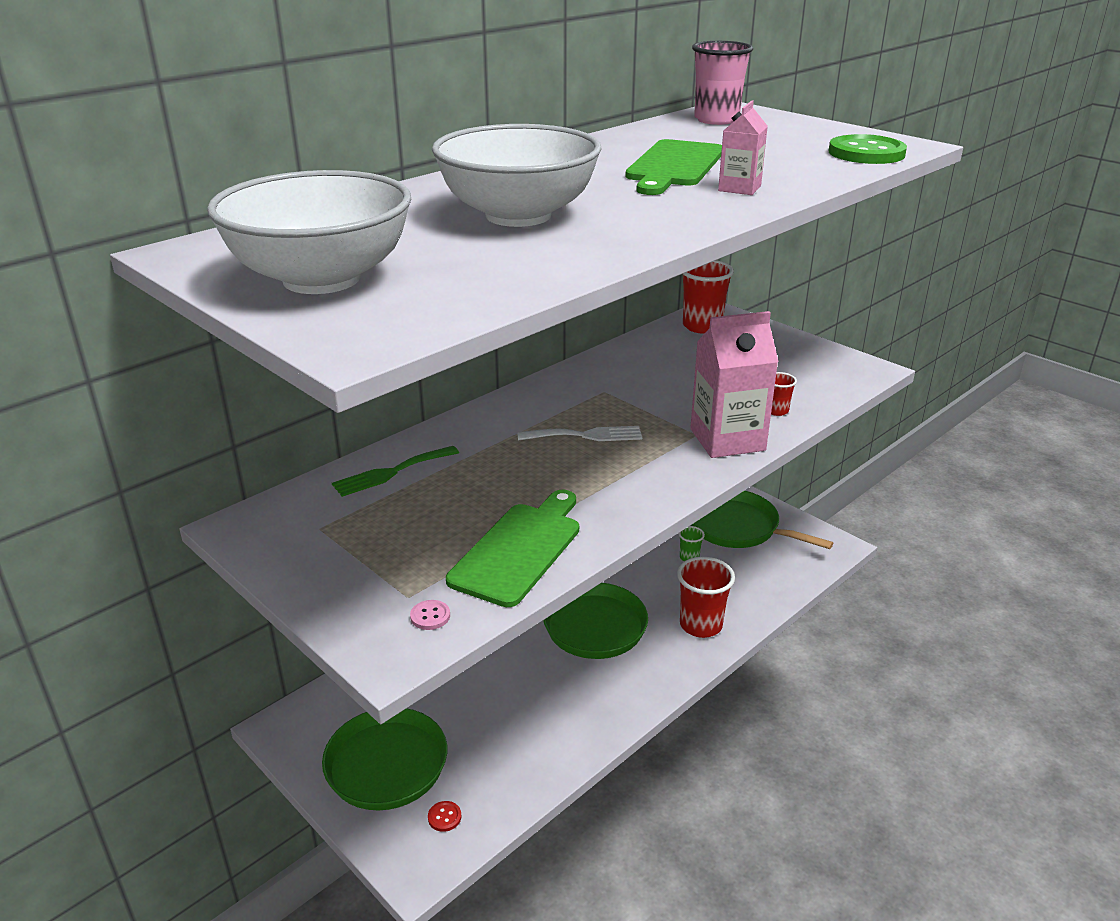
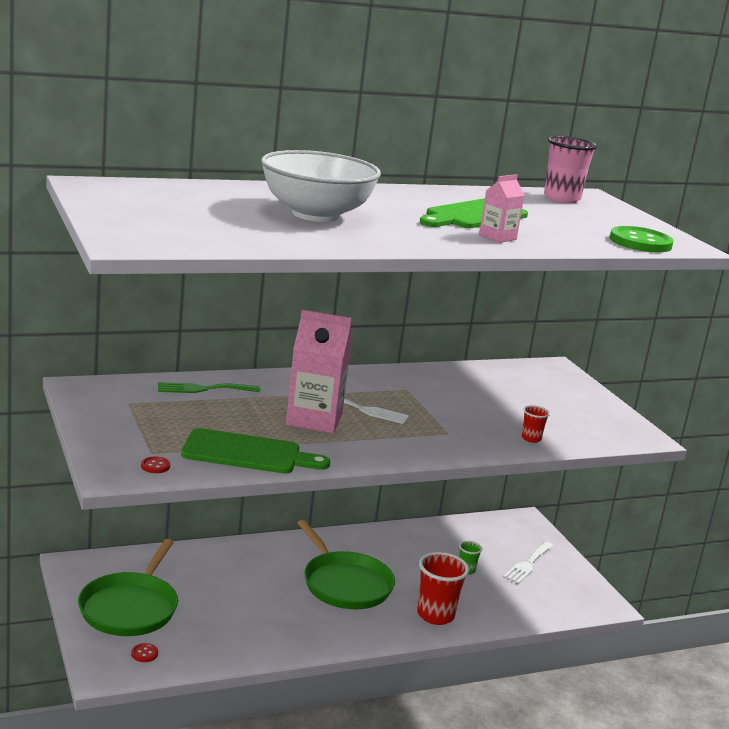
camera: 20 degrees right, 10 degrees down
(321, 279) = (148, 214): white bowl -> none
(430, 616) = (155, 466): pink button -> red button
(519, 550) = (247, 453): green cutting board -> green cutting board turned 45 degrees clockwise
(702, 326) = (534, 373): red cup -> none
(727, 440) = (469, 443): pink carton -> pink carton (314, 420)
(737, 527) = (528, 564): green pan -> white fork

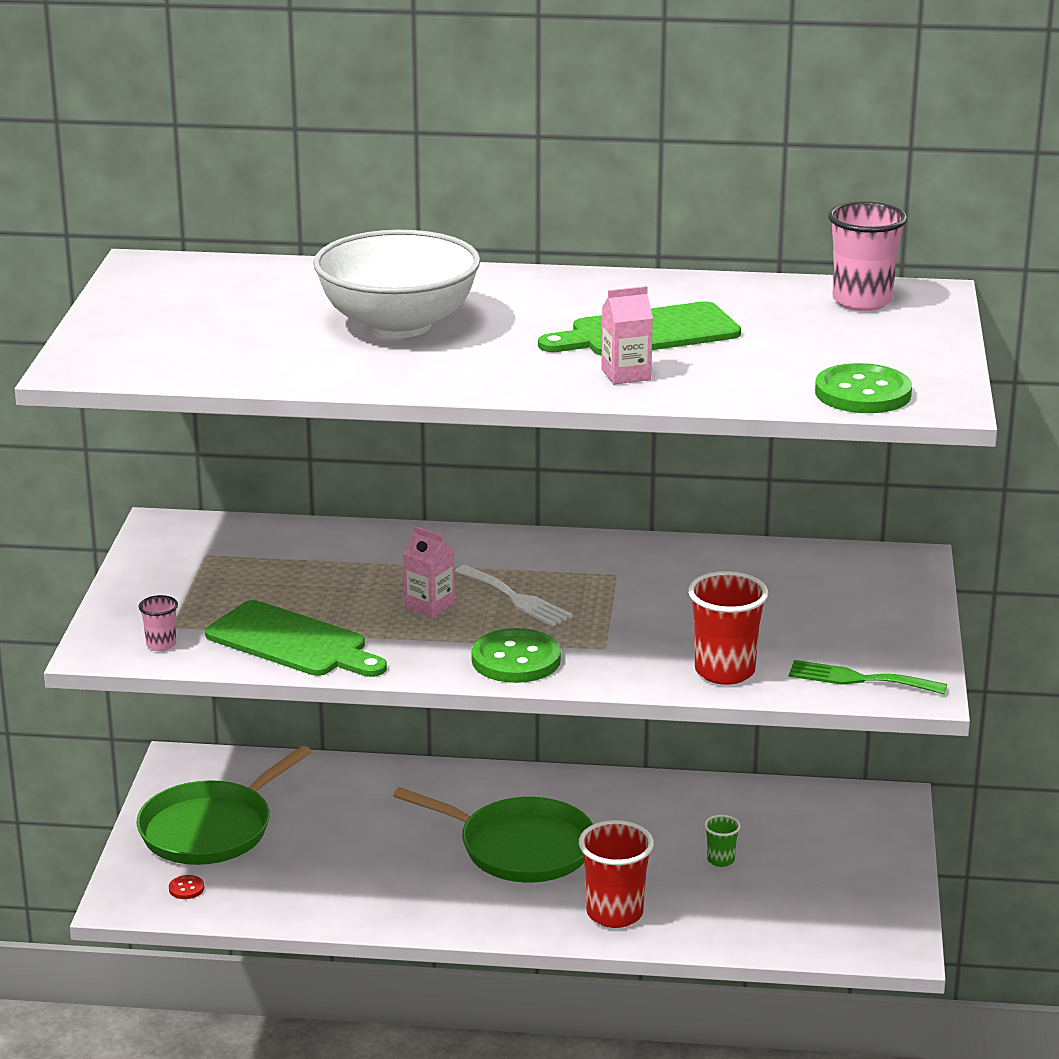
camera: 30 degrees right, 5 degrees up
(155, 466) = (161, 644): red button -> pink cup
(203, 389) = (321, 544): green fork -> green fork (859, 679)
(314, 420) = (429, 605): pink carton -> pink carton, size x0.52
(344, 584) = (520, 848): green pan -> green pan turned 60 degrees counterclockwise
(403, 447) = (516, 659): none -> green button
(528, 564) = (829, 868): white fork -> none
(531, 439) = (724, 671): red cup -> red cup, size x1.99

